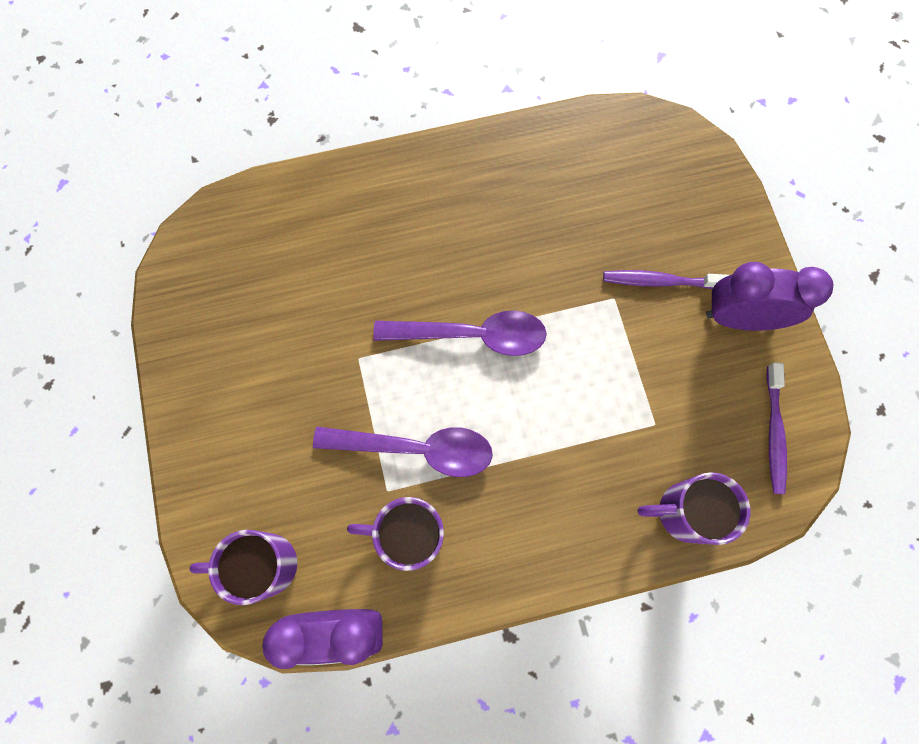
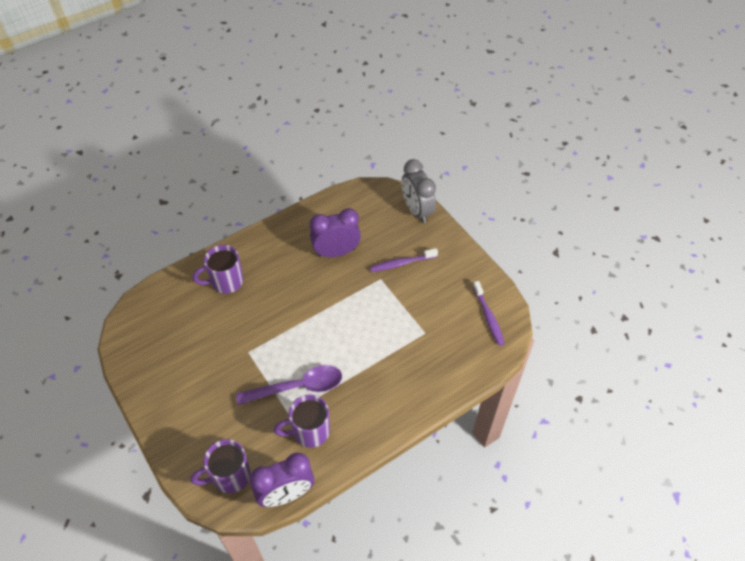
camera: 20 degrees left, 20 degrees down
(472, 335) = (309, 320): purple spoon -> none
(684, 512) = (456, 370): purple mug -> purple mug (226, 282)
(719, 189) = (416, 210): none -> grey clock
(740, 318) = (450, 268): purple clock -> purple clock (336, 252)

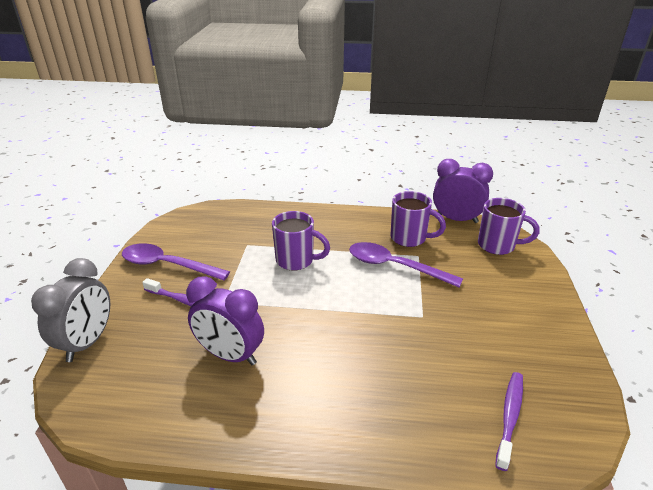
camera: 140 degrees left, 20 degrees down
(226, 282) = (396, 407): purple mug -> purple mug (296, 260)
(451, 278) = (167, 265): none -> purple spoon
(488, 317) = (187, 228): purple toothbrush -> purple toothbrush (510, 417)

